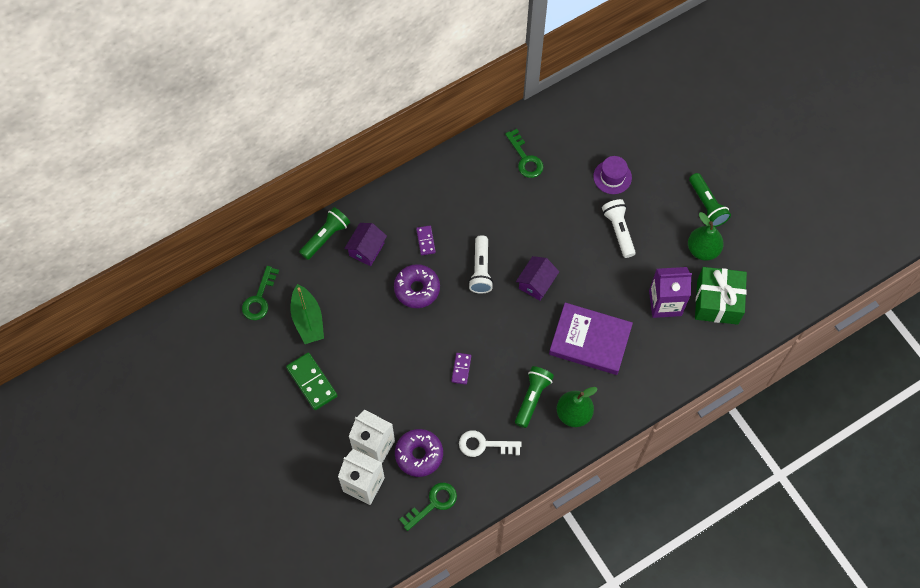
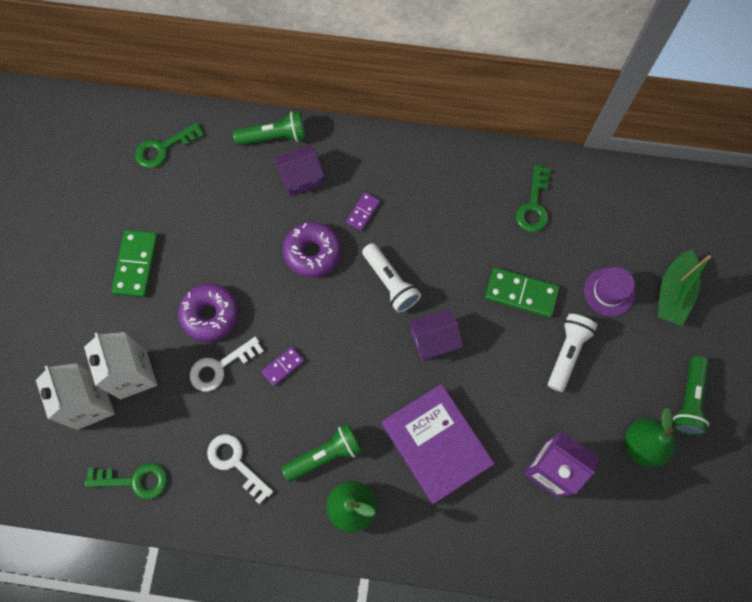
camera: 40 degrees right, 5 degrees up
(307, 320) = (187, 202): green boat -> green boat (673, 293)
(419, 455) = (166, 419): purple donut -> purple donut (210, 315)
(423, 399) = (220, 367): none -> white key
(481, 270) = (390, 283): white flashlight -> white flashlight turned 75 degrees counterclockwise
(563, 217) = (521, 294): none -> green domino
(717, 302) = (610, 515): green gift -> none

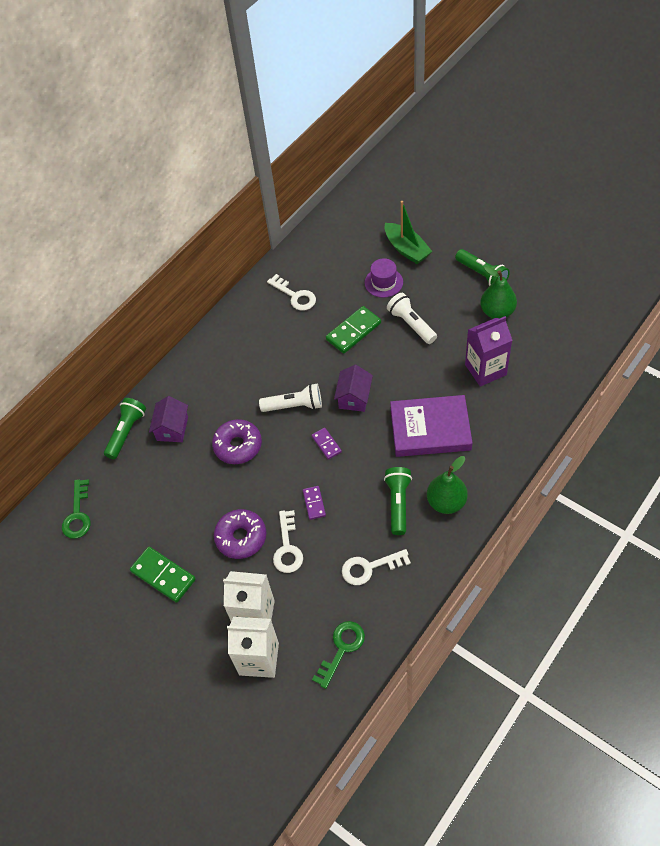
camera: 55 degrees left, 15 degrees down
(363, 212) = (229, 399): purple domino -> purple domino (326, 444)
(533, 205) = (295, 296): green key -> white key

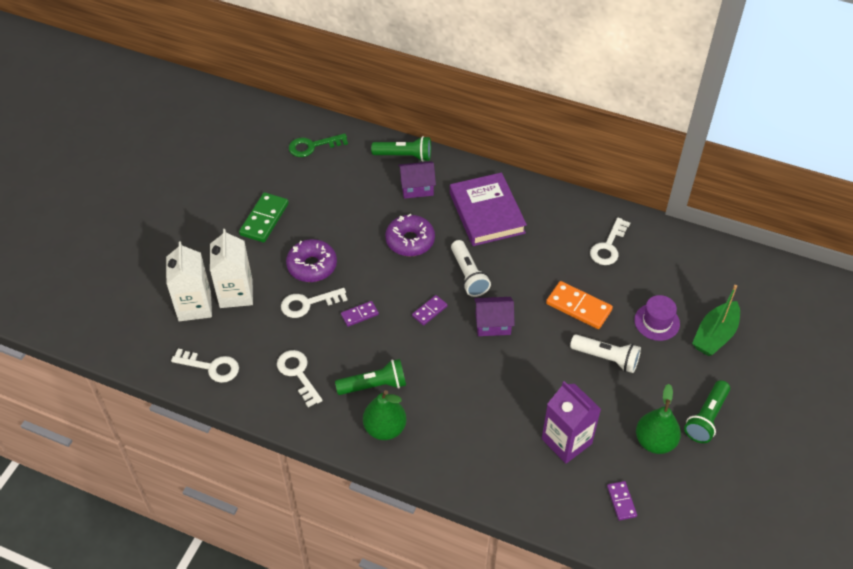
camera: 70 degrees right, 5 degrees down
(342, 649) = (211, 367): green key -> white key
(353, 331) = (578, 307): green domino -> orange domino
(411, 324) = (606, 358): white flashlight -> white flashlight turned 75 degrees clockwise
(430, 429) = (471, 399): purple book -> purple book (487, 213)
(546, 346) = (621, 501): none -> purple domino

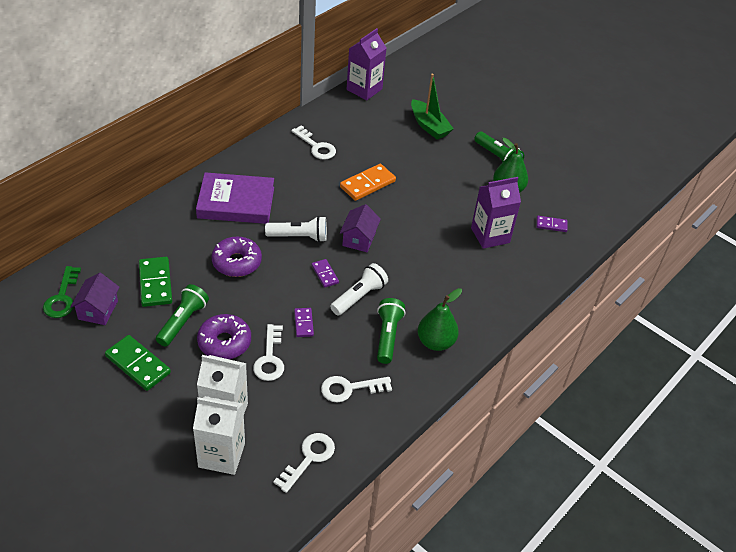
camera: 75 degrees left, 5 degrees down
(356, 196) = (155, 283): none -> green domino
(404, 156) = (128, 233): green flashlight -> green flashlight (183, 321)
(417, 187) = (174, 237): purple house -> purple house (98, 310)
(606, 358) = (424, 187): white flashlight -> white flashlight (359, 296)
(657, 322) = (403, 149): purple hat -> none
(735, 257) = (364, 89): none -> purple carton

